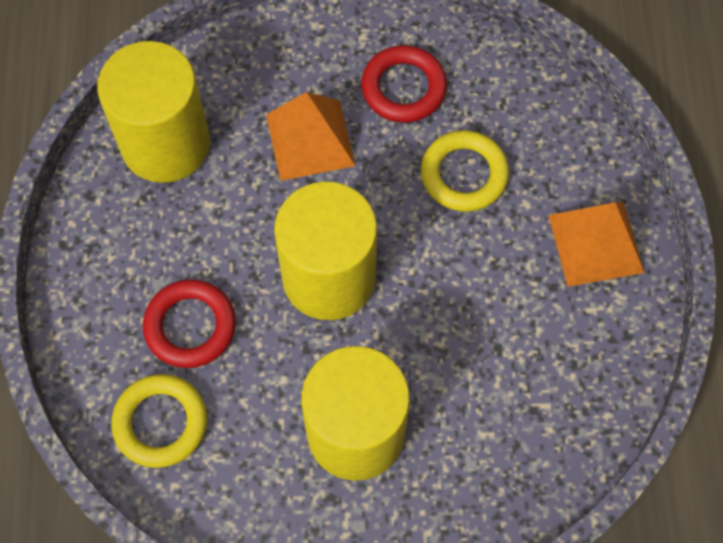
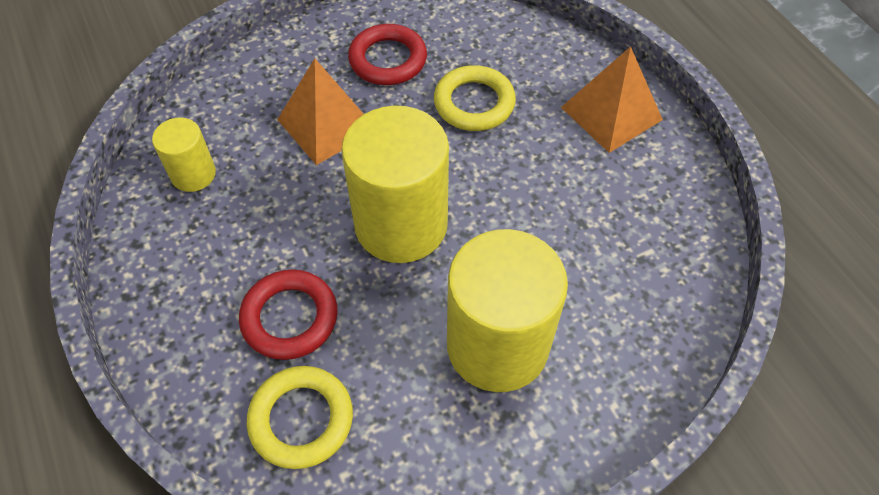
camera: 25 degrees left, 10 degrees down
(165, 143) = (193, 174): yellow cylinder -> yellow cylinder, size x0.50

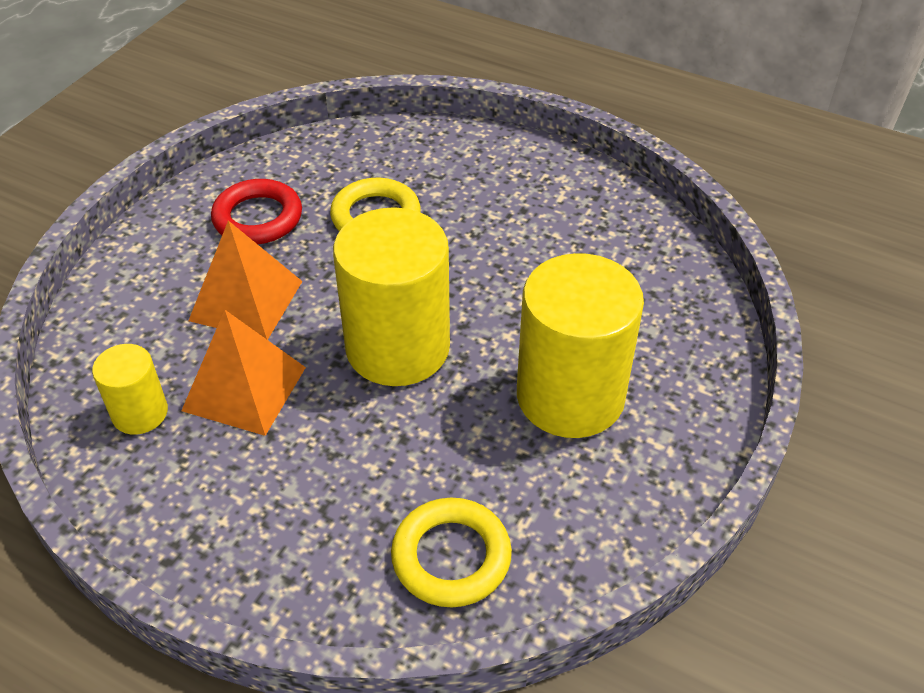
camera: 35 degrees left, 10 degrees down
(290, 318) = (361, 481): red ring -> none
(611, 113) = (505, 170): orange pyramid -> orange pyramid (244, 389)

